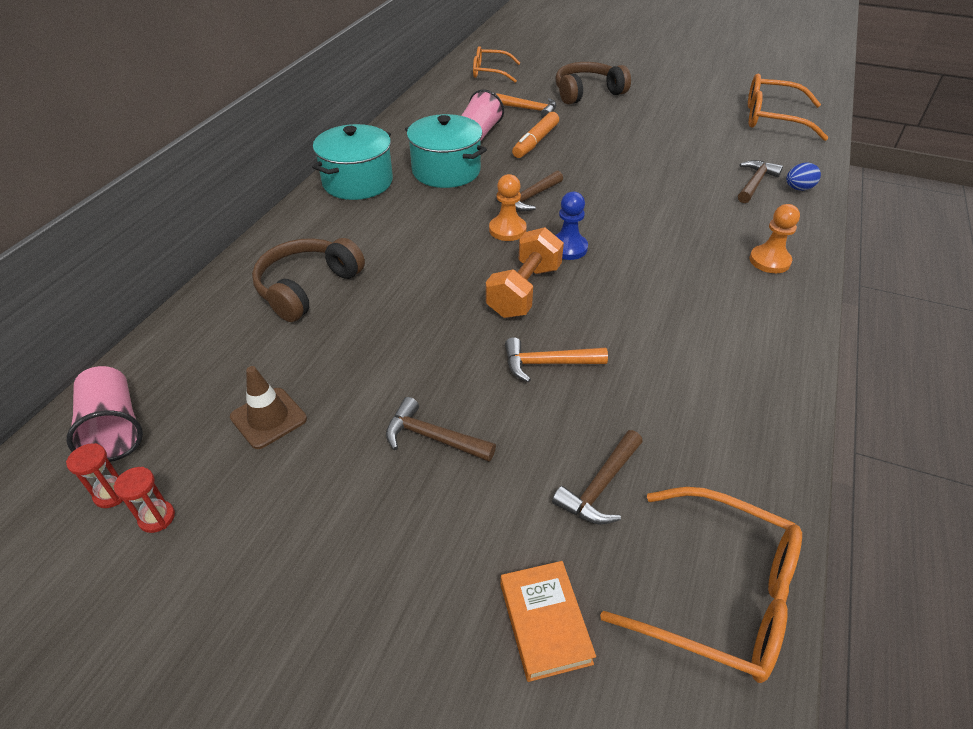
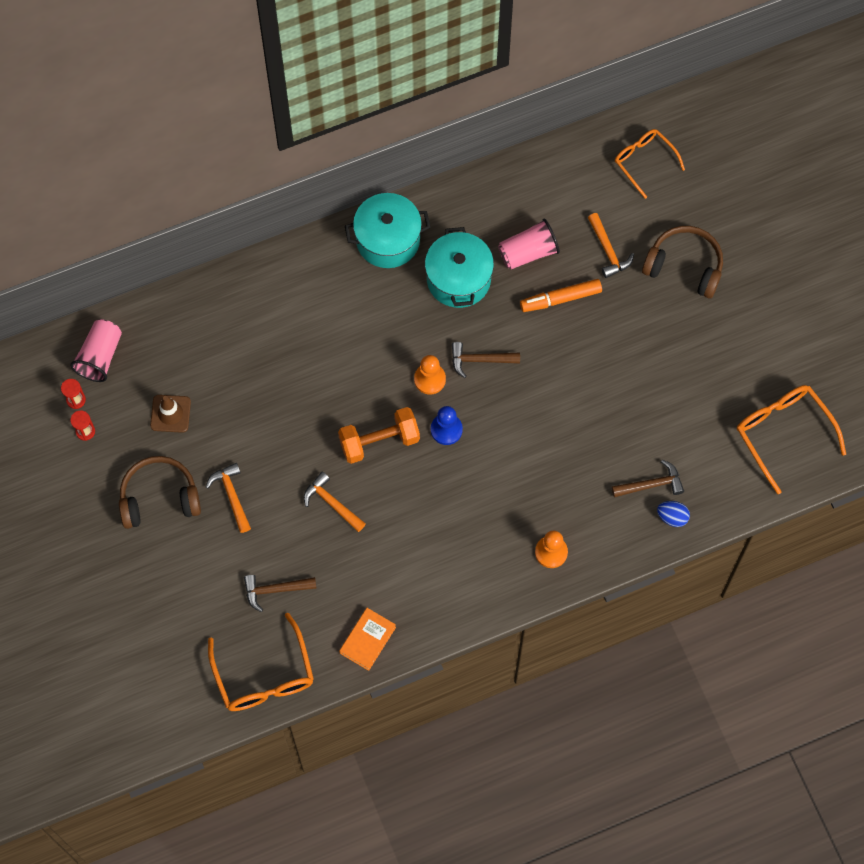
camera: 45 degrees right, 25 degrees up
(307, 287) = (266, 327): brown headphones -> brown headphones (159, 497)
(433, 437) = (231, 496): brown hammer -> orange hammer
(545, 622) = (188, 621): orange book -> orange book (367, 640)

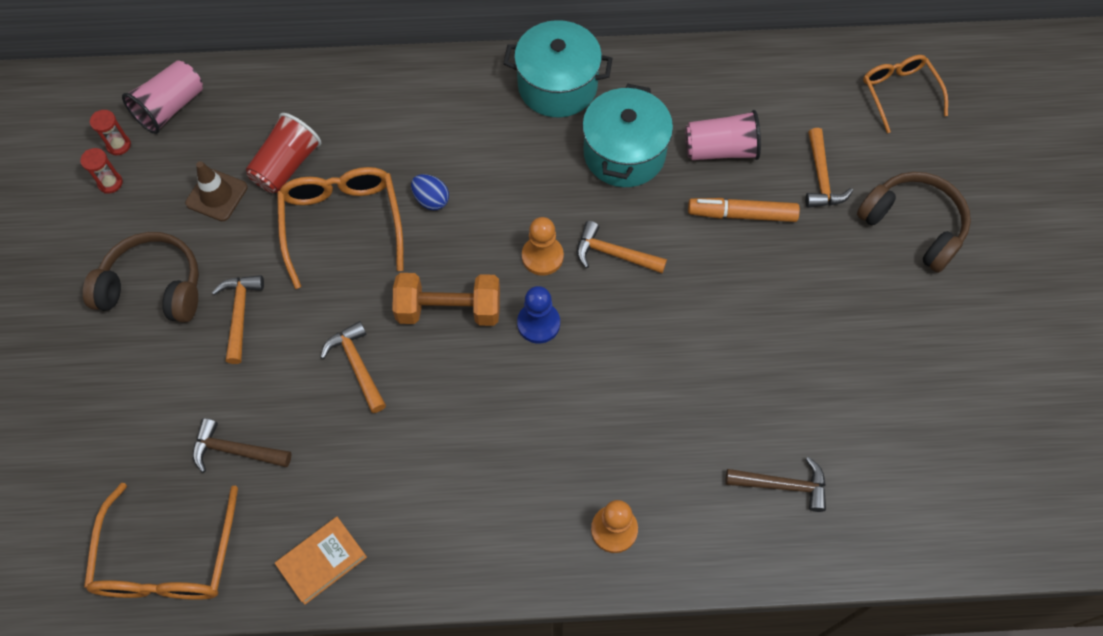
camera: 20 degrees right, 5 degrees down
(212, 373) = (287, 166): none -> red cup
(480, 360) = (614, 254): brown hammer -> orange hammer
(672, 517) = (797, 540): blue egg -> blue egg (431, 200)
(783, 433) = (987, 478): orange glasses -> orange glasses (342, 223)

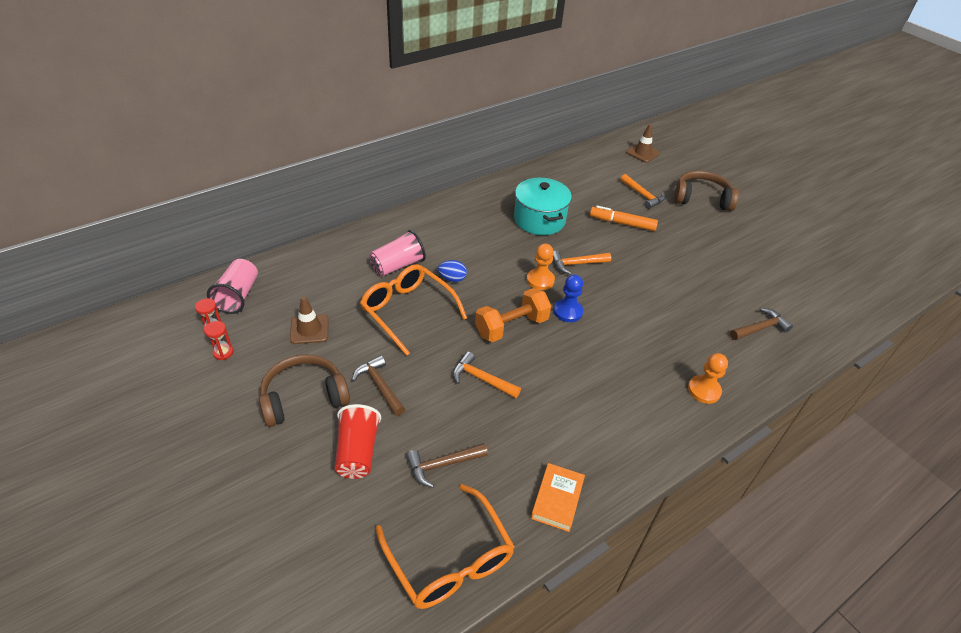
camera: 35 degrees left, 20 degrees down
(240, 314) = (379, 386): orange hammer -> brown hammer
(287, 166) = (345, 296): red cup -> red cup (357, 452)
(557, 85) = (476, 204): turquoise pot -> none
(720, 150) = (585, 201): pink cup -> pink cup (398, 265)
(742, 214) = (622, 223): orange marker -> orange marker turned 45 degrees clockwise
(899, 93) = (642, 153): orange glasses -> brown traffic cone

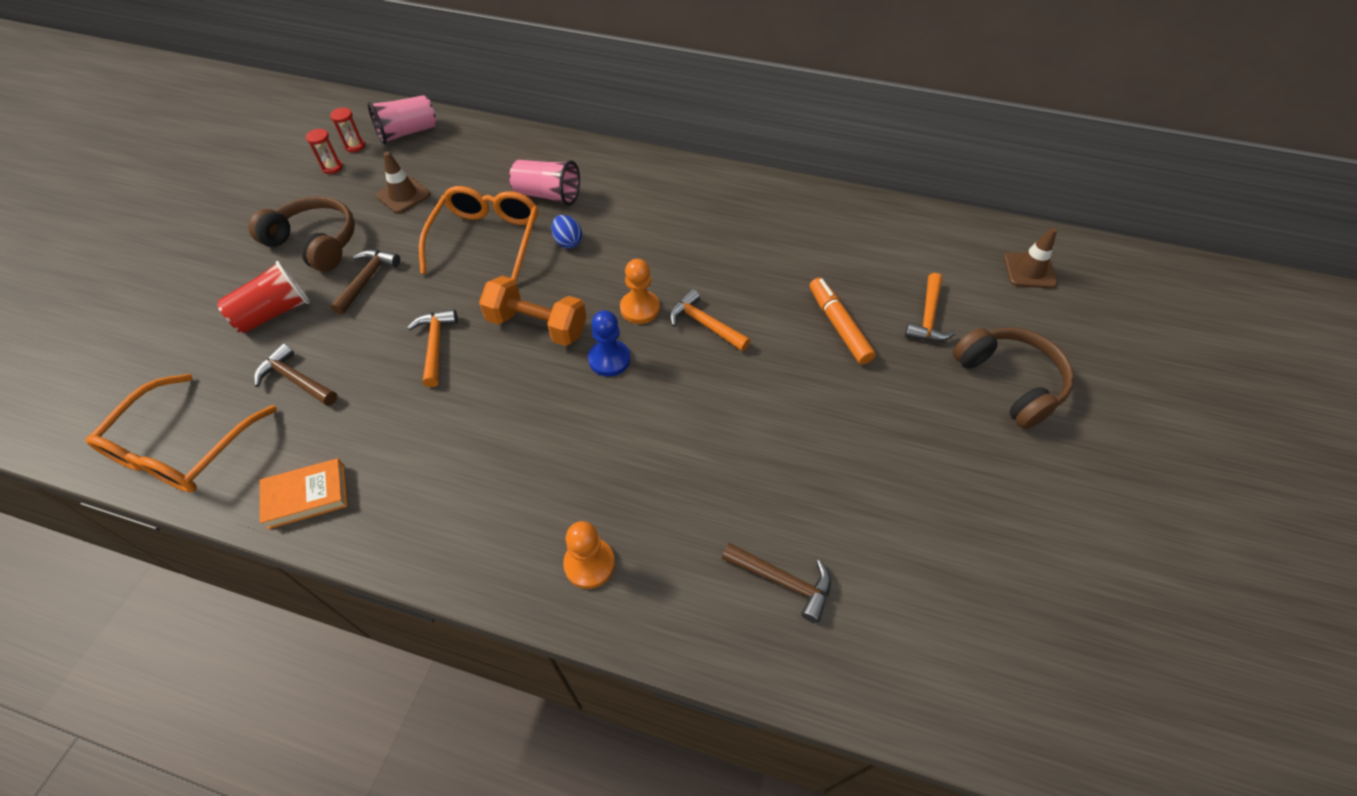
camera: 55 degrees right, 10 degrees up
(539, 220) = (750, 252): turquoise pot -> none

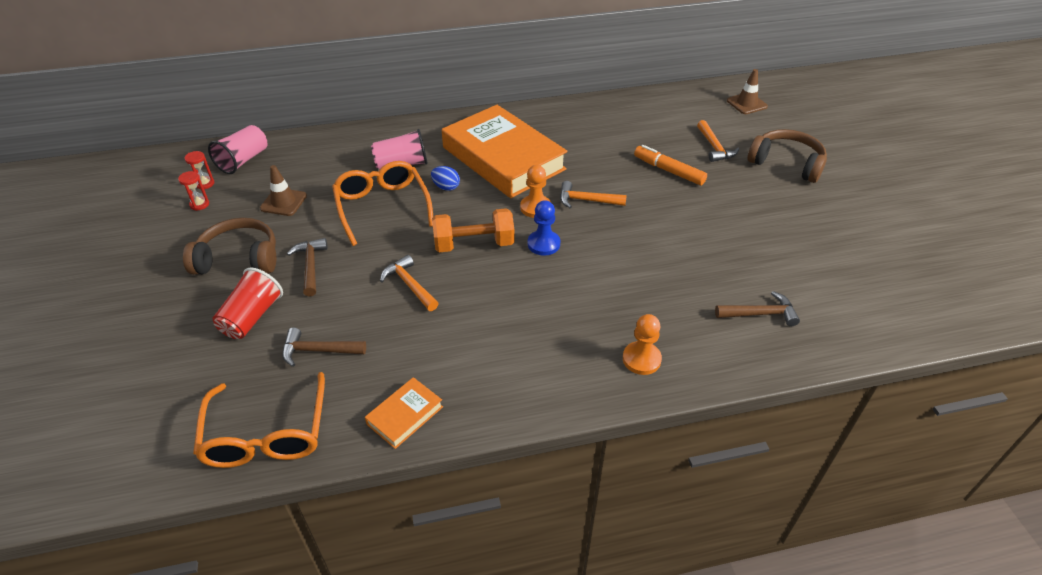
camera: 30 degrees left, 10 degrees down
(658, 230) = (503, 158): none -> orange book

